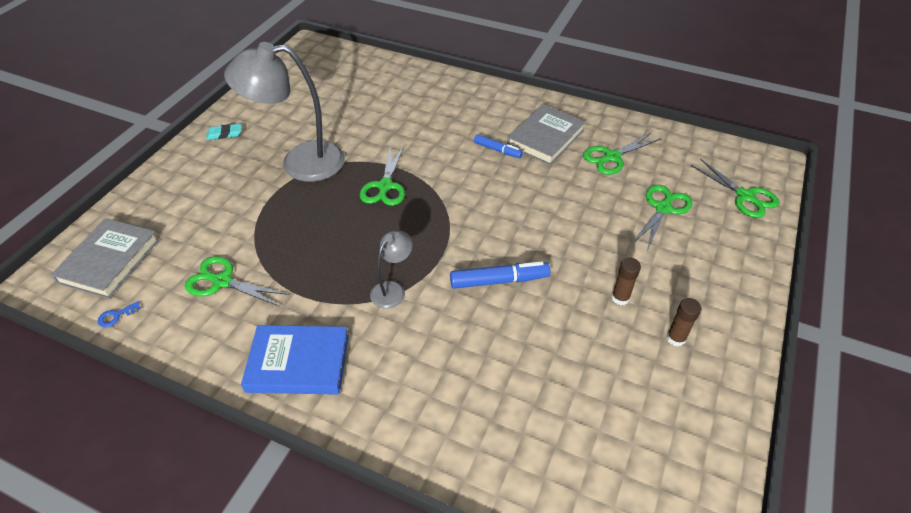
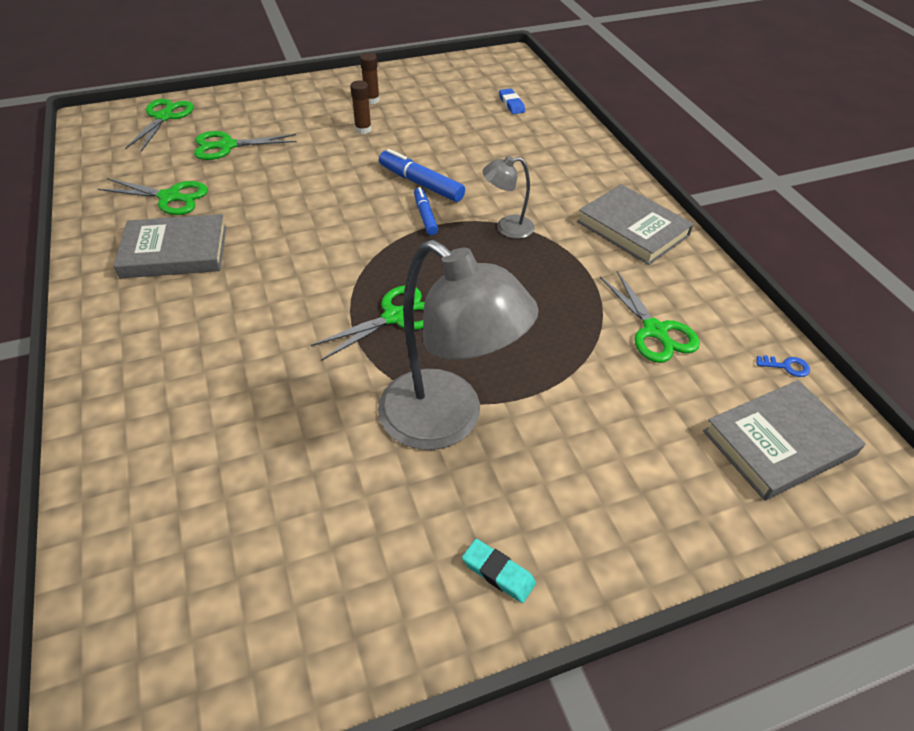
camera: 135 degrees left, 0 degrees up
(298, 363) = (632, 229): blue book -> grey book
(497, 150) = (236, 273): blue marker -> blue marker (425, 216)
(568, 454) = (511, 104): none -> blue eraser

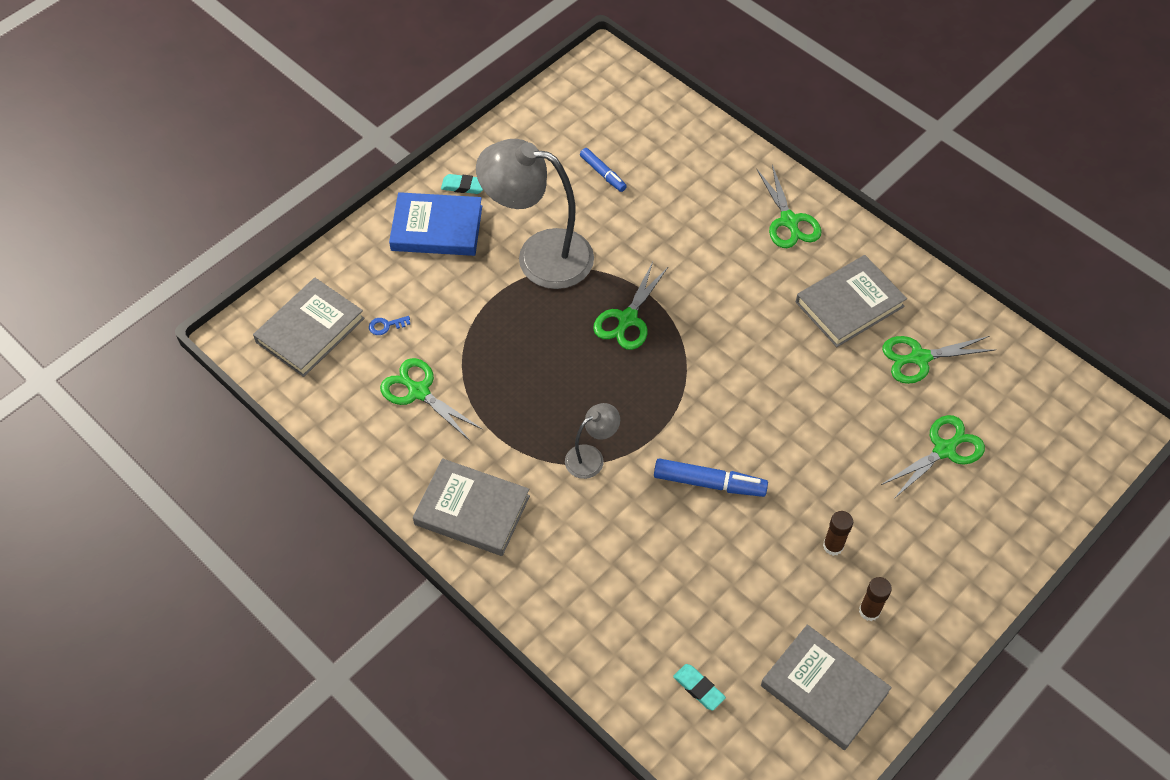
camera: 155 degrees right, 10 degrees up
(164, 117) = (1056, 464): green scissors -> green scissors (789, 221)
(425, 216) = (675, 439): blue marker -> blue marker (603, 173)
(433, 84) = (824, 689): none -> grey book
(511, 104) = (698, 688): blue eraser -> turquoise eraser
(566, 518) = (437, 228): none -> blue book
(786, 366) = (308, 400): blue key -> blue key (386, 326)

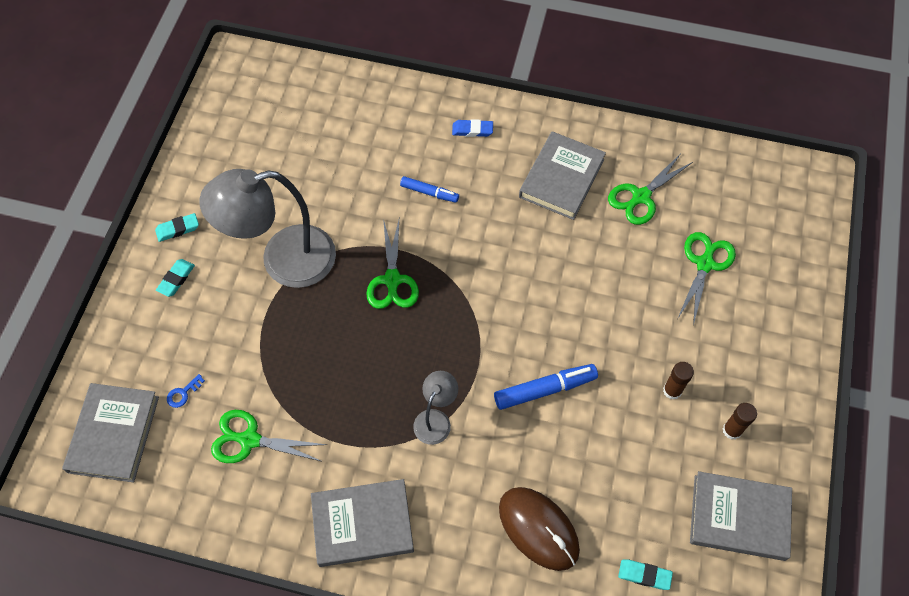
camera: 30 degrees left, 5 degrees up
(437, 228) = (176, 279): blue book -> turquoise eraser
(603, 173) = (294, 160): blue marker -> blue marker (429, 192)
(626, 597) = (538, 529): none -> brown mouse
(789, 221) = (472, 130): green scissors -> blue eraser

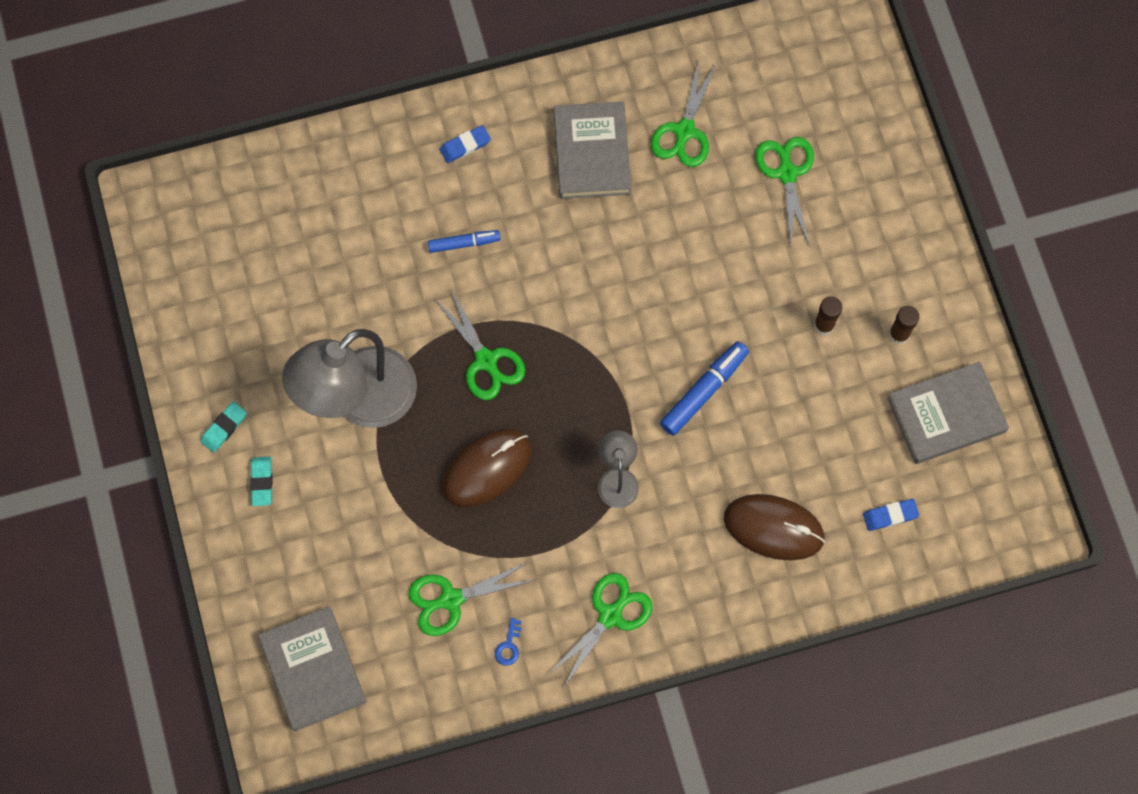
camera: 30 degrees left, 10 degrees up
(183, 393) = (353, 592): blue key -> blue key (509, 646)
(342, 357) = (487, 468): none -> brown mouse
(362, 524) = (610, 615): grey book -> green scissors
(644, 575) = (890, 516): turquoise eraser -> blue eraser

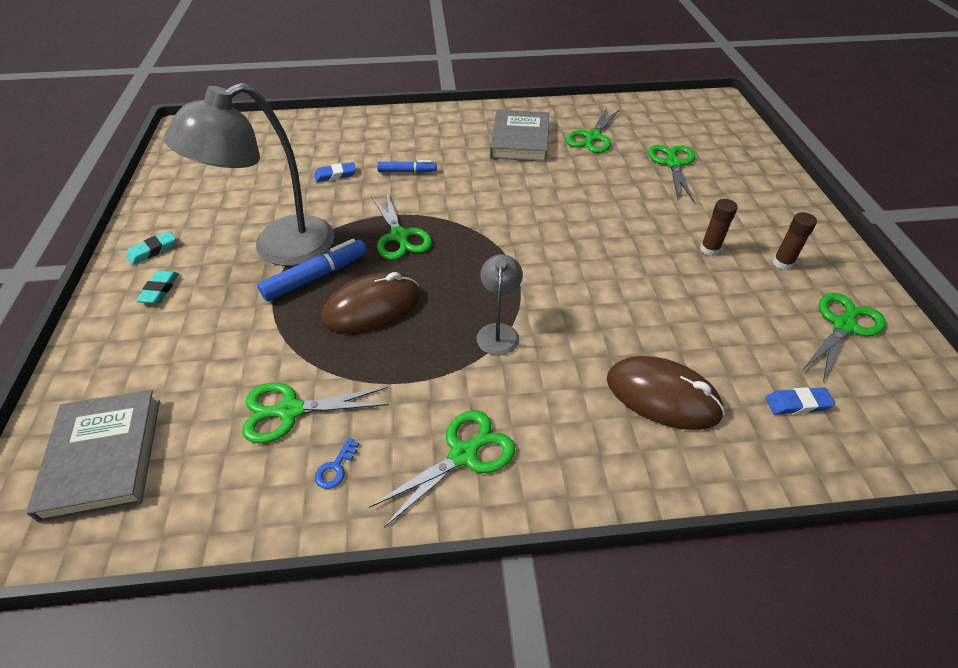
camera: 10 degrees right, 25 degrees down
(465, 146) = (426, 128): blue eraser -> blue eraser (335, 175)
(704, 391) = (594, 279): blue marker -> blue marker (316, 276)
(946, 415) = (843, 326): grey book -> green scissors

